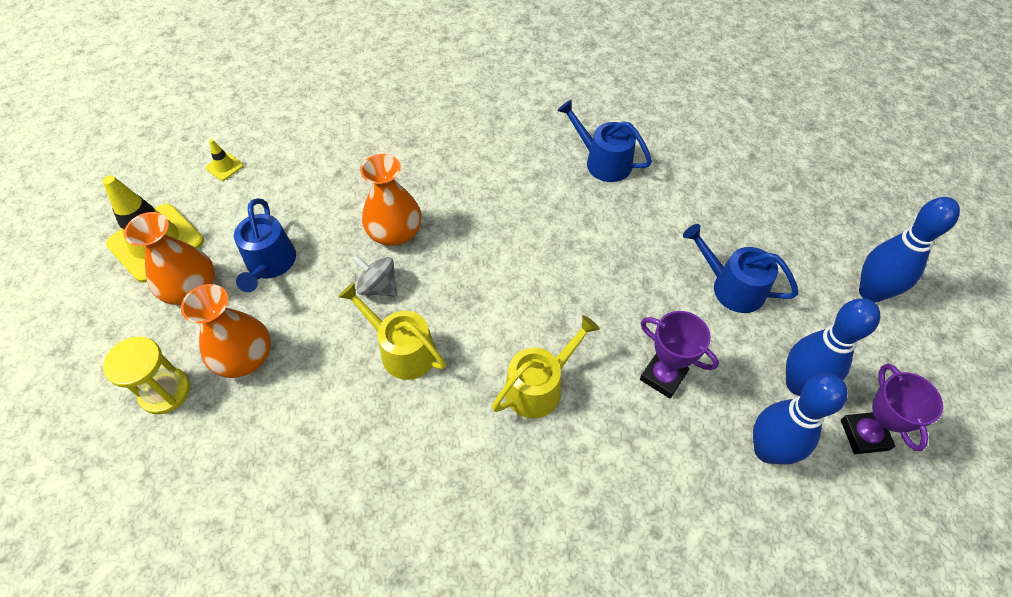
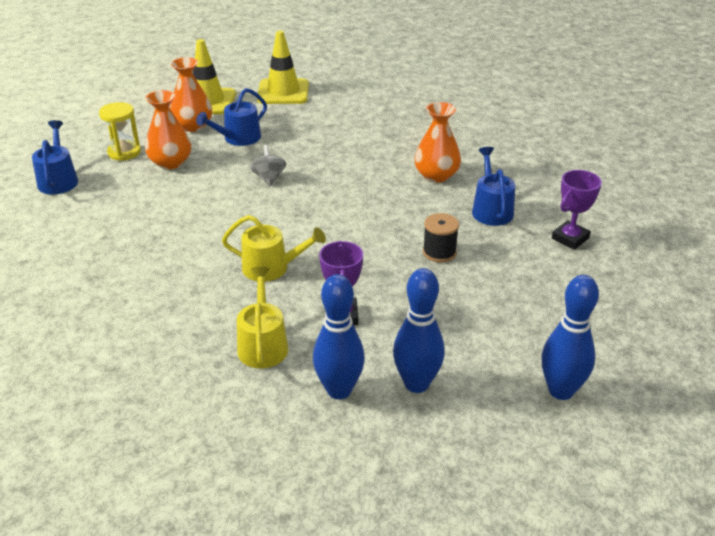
camera: 50 degrees right, 20 degrees down
(224, 167) = (283, 92): yellow traffic cone -> yellow traffic cone, size x2.39
(395, 232) = (315, 164): orange vase -> orange vase (436, 175)
(402, 350) = (236, 207): yellow watering can -> yellow watering can (263, 344)
(631, 240) = (439, 252): none -> black spool
(732, 287) = (462, 315): blue watering can -> blue watering can (58, 180)
(864, 435) = (412, 437): purple trophy -> purple trophy (570, 238)

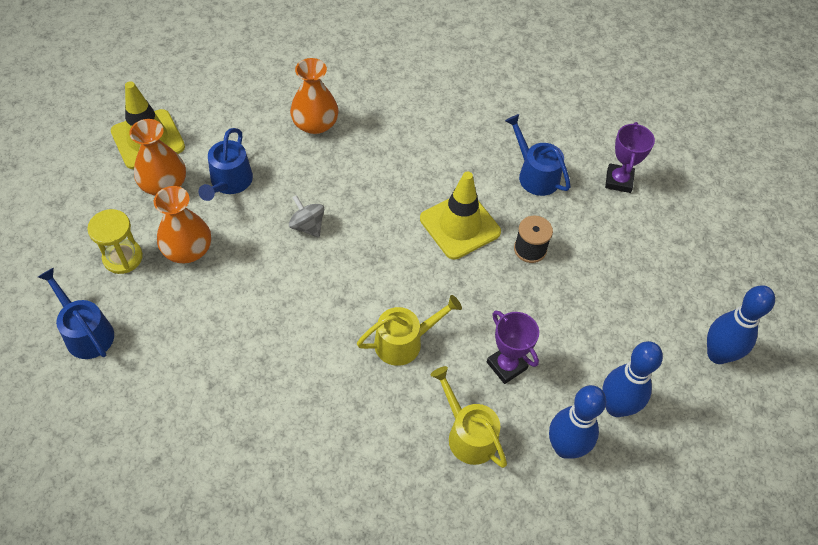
camera: 35 degrees left, 20 degrees up
(283, 92) = (219, 90): yellow traffic cone -> yellow traffic cone (460, 225)
(436, 175) = (458, 150): orange vase -> orange vase (315, 124)

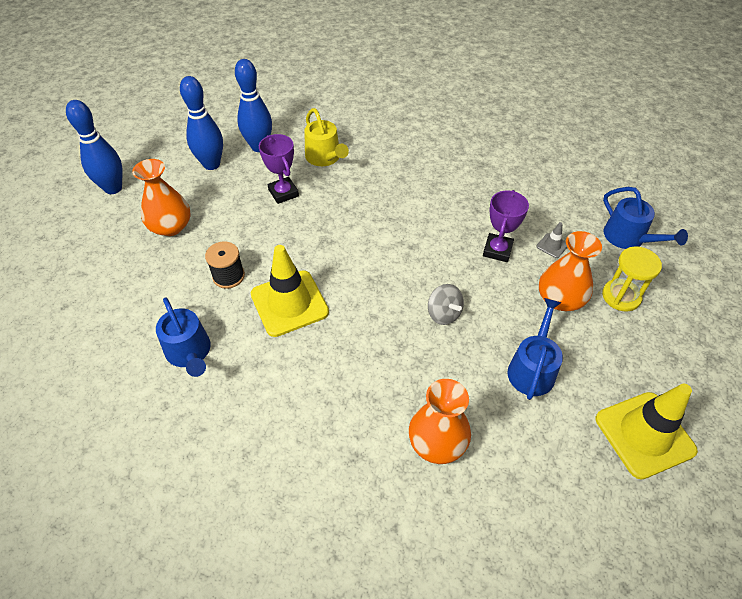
camera: 170 degrees left, 5 degrees down
(164, 184) = (605, 371): orange vase -> orange vase (171, 226)
(180, 314) = (552, 245): none -> grey traffic cone
(404, 342) = (362, 213): yellow watering can -> none
(619, 181) = (101, 339): purple trophy -> purple trophy (497, 250)

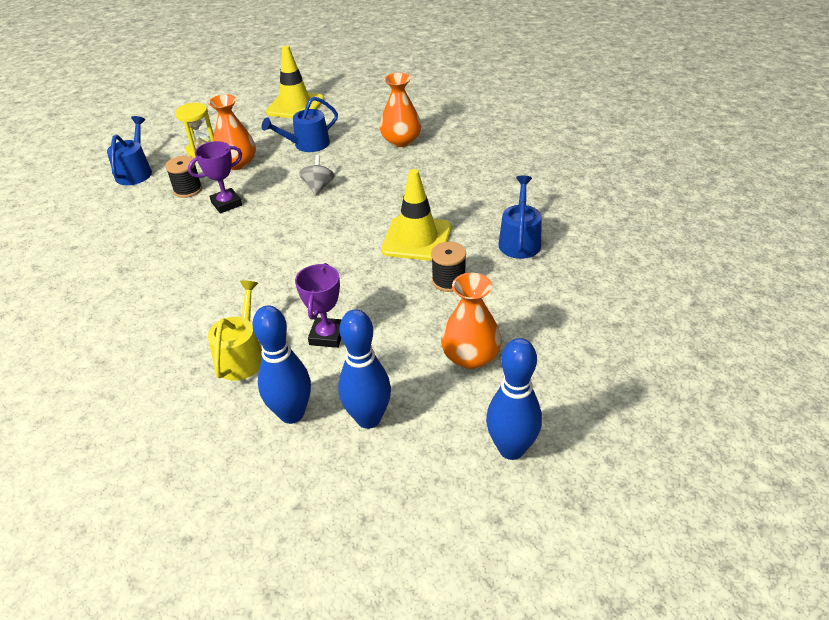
camera: 140 degrees left, 10 degrees down
(552, 245) = (188, 190): grey traffic cone -> black spool

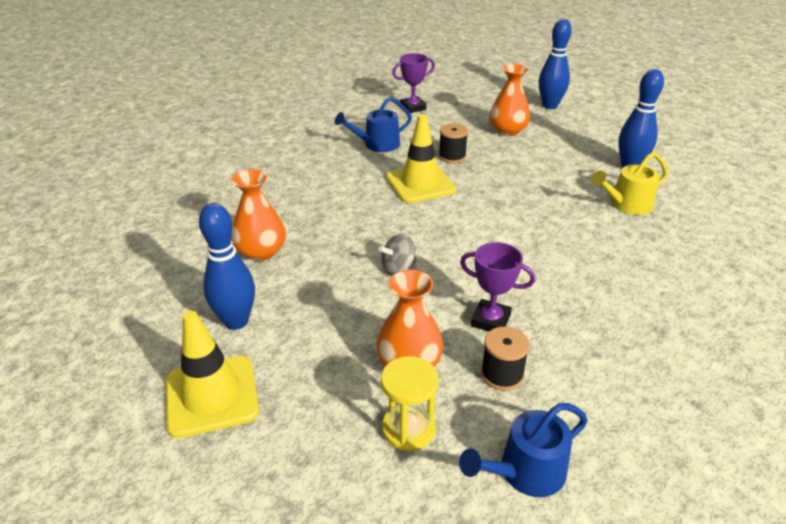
camera: 125 degrees left, 5 degrees down
(307, 144) = (317, 322): blue watering can -> none
(327, 336) = (562, 180): purple trophy -> purple trophy (413, 107)
(368, 418) = (593, 144): blue bowling pin -> blue bowling pin (236, 321)

